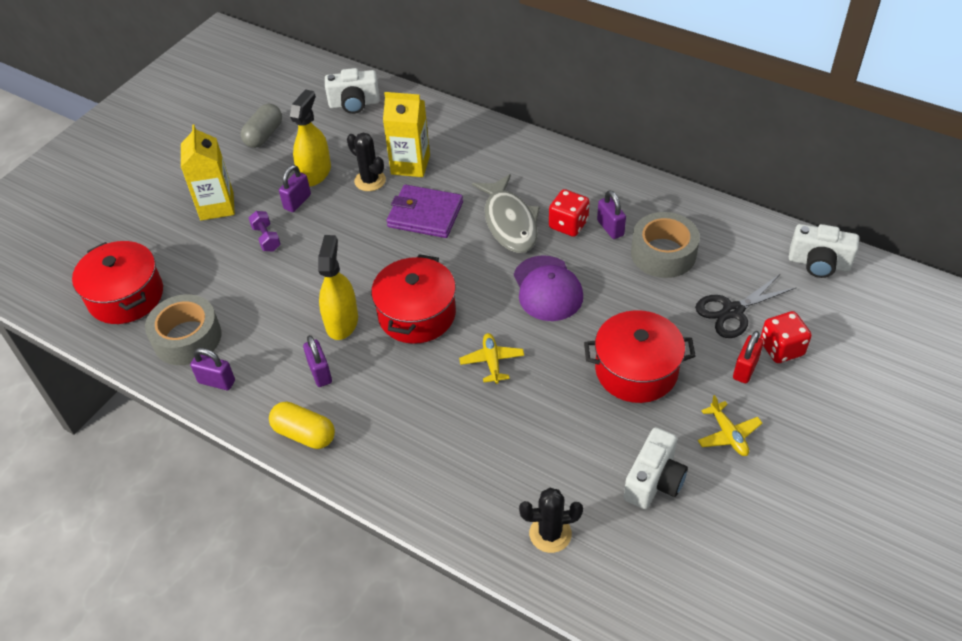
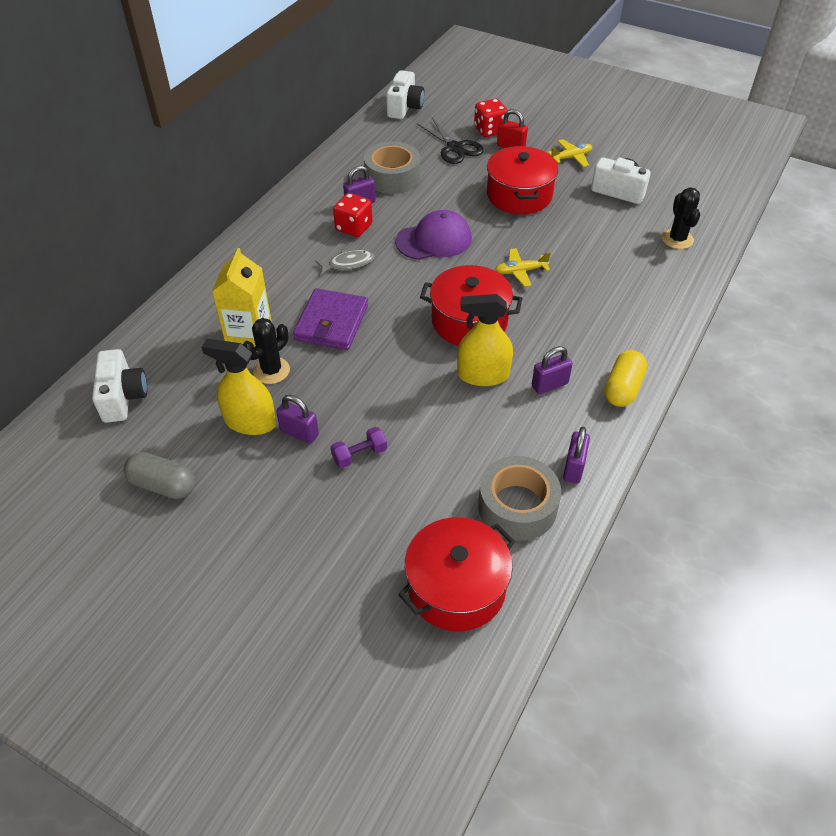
camera: 95 degrees left, 0 degrees up
(217, 206) = (298, 516): yellow carton -> none
(509, 222) = (348, 263): grey fish -> grey fish, size x0.53

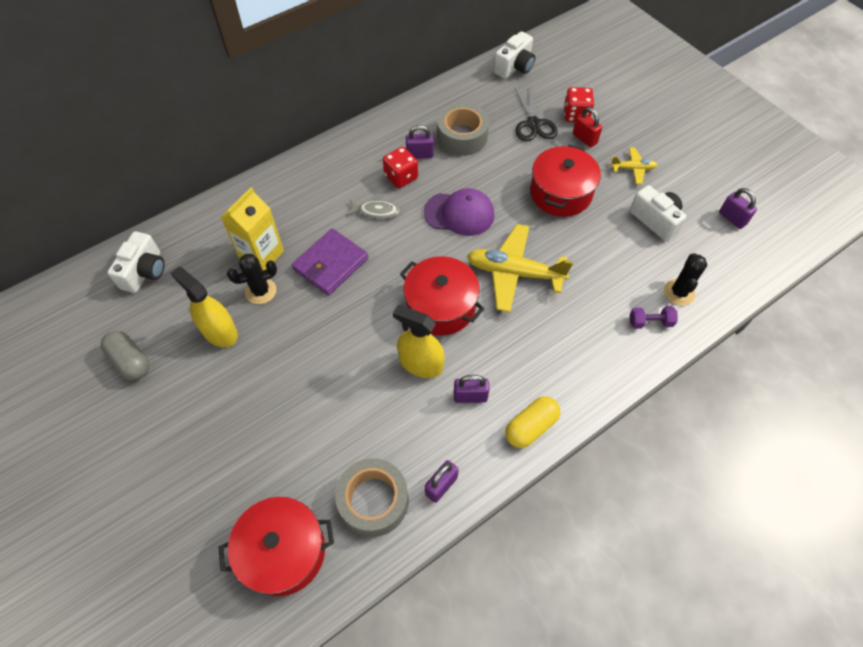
camera: 25 degrees right, 10 degrees up
(299, 433) = (249, 357): purple padlock -> purple padlock (732, 218)
(359, 455) = (281, 397): purple dumbbell -> purple dumbbell (650, 322)
(520, 271) = (514, 273): yellow plane -> yellow plane, size x1.97

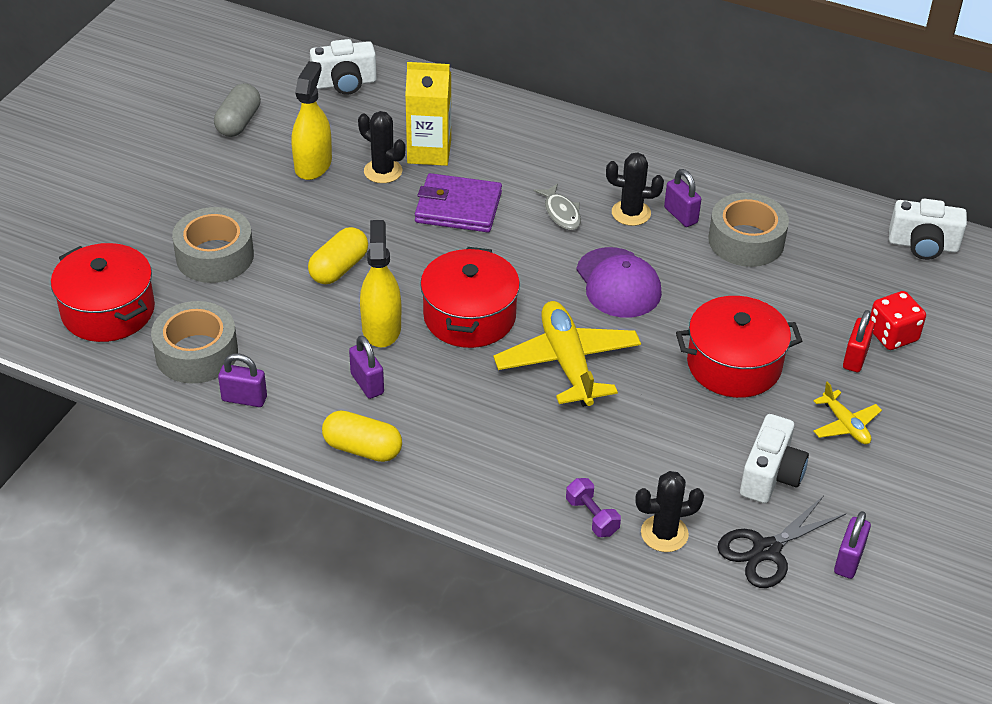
camera: 60 degrees right, 15 degrees down
(273, 443) = (215, 256): none -> grey tape
(343, 363) = (339, 268): none -> yellow capsule
(401, 177) = (631, 213): red dice -> black cactus
(533, 124) = (833, 299): black scissors -> black scissors (766, 550)

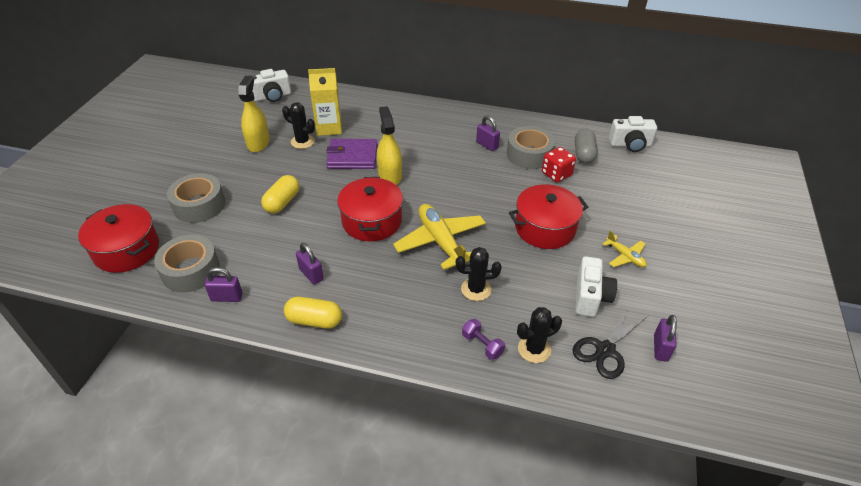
camera: 10 degrees left, 0 degrees up
(238, 122) = (209, 125): grey capsule -> grey capsule (583, 154)
(381, 328) = (315, 236): yellow spray bottle -> yellow spray bottle (390, 176)
(561, 213) = (416, 152): grey fish -> none
(618, 283) = (460, 188): purple cap -> none
(631, 213) = (457, 147): black cactus -> black cactus (476, 289)
(855, 358) = (616, 214): red padlock -> none
(892, 335) = (632, 197): red dice -> red dice (556, 174)

